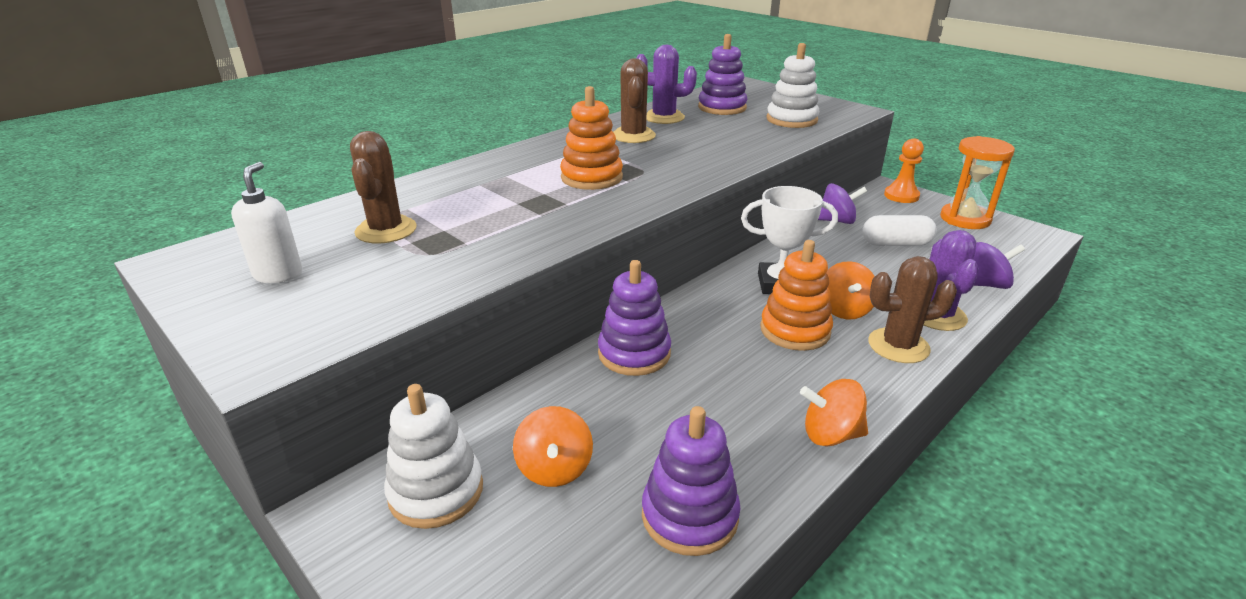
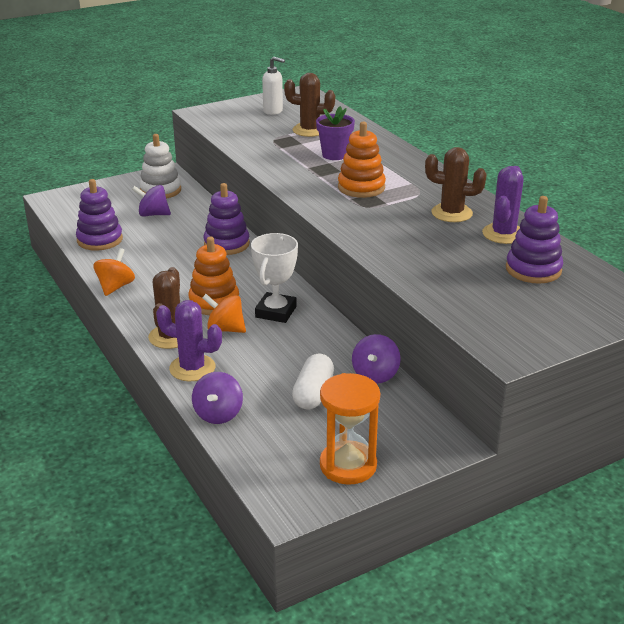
camera: 105 degrees right, 0 degrees up
(488, 202) = (334, 155): none -> purple flower pot
(554, 468) = (153, 214): orange spinning top -> purple spinning top
(791, 120) = (480, 300): white stacking toy -> none
(901, 196) = (424, 443): orange pawn -> none

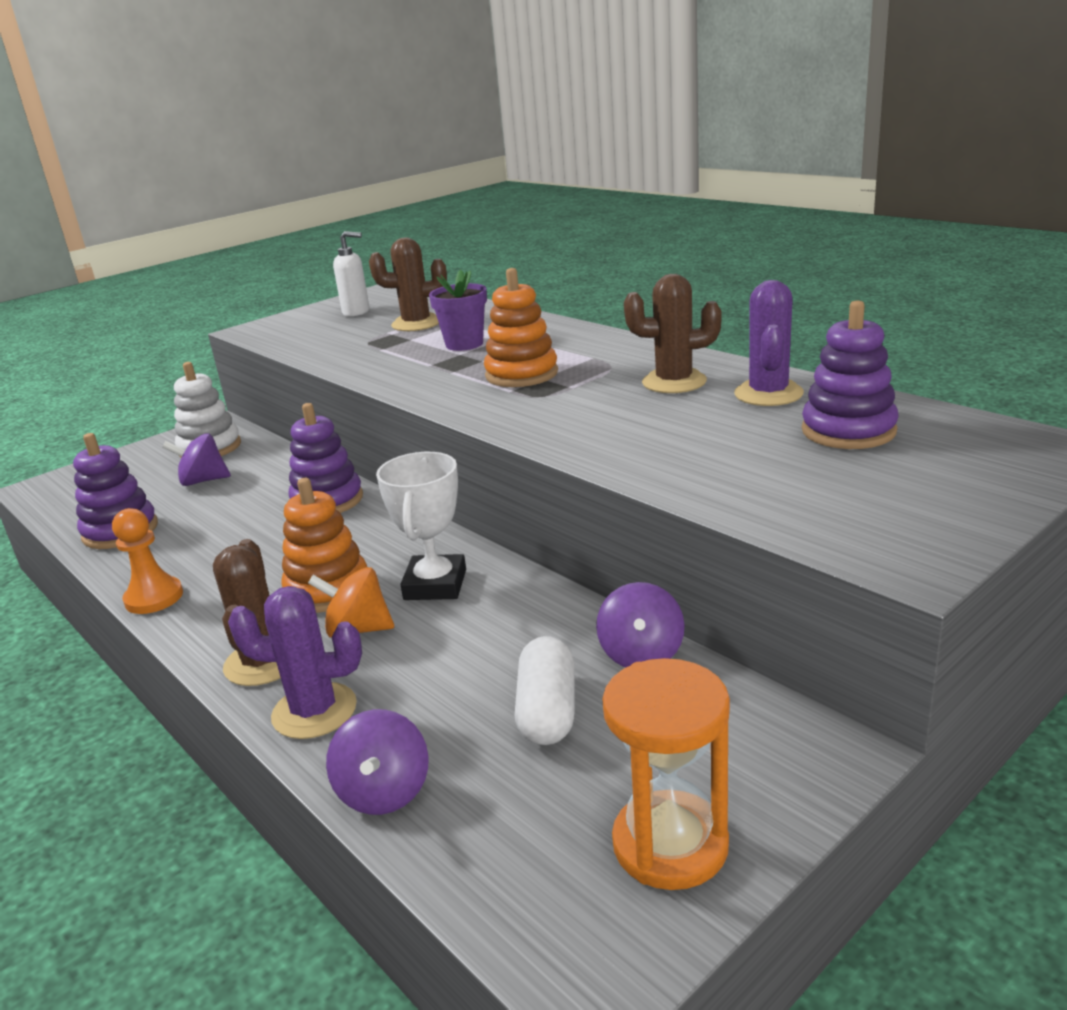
camera: 10 degrees left, 5 degrees down
(115, 287) = (154, 598): orange spinning top -> orange pawn

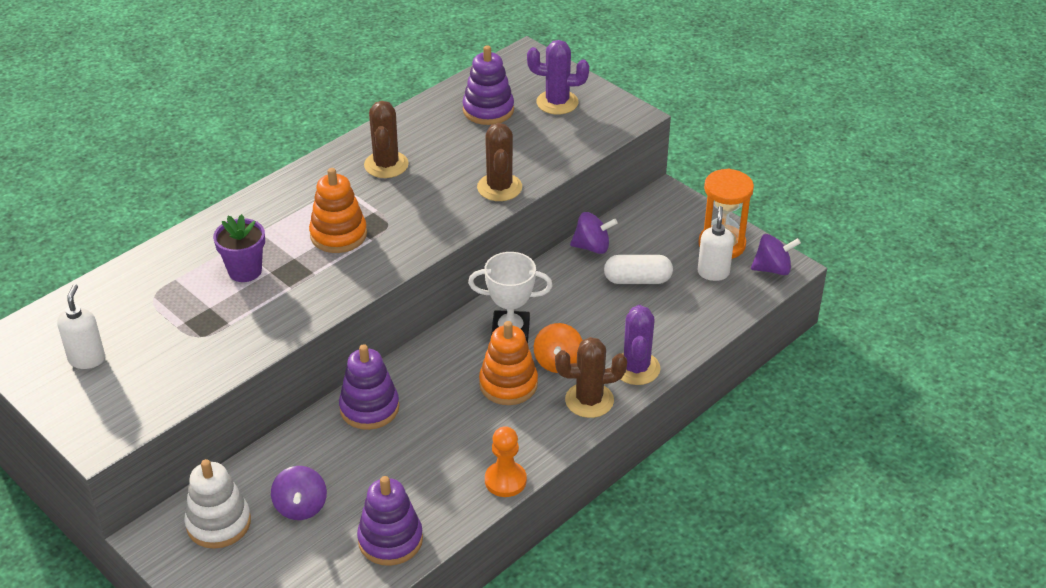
camera: 95 degrees left, 15 degrees up
(384, 792) = (696, 332): purple spinning top -> purple spinning top (772, 269)
(416, 324) = (161, 308): brown cactus -> brown cactus (499, 187)
(567, 825) = (713, 273): none -> white soap dispenser
(768, 394) = (422, 130): purple cactus -> purple cactus (557, 102)

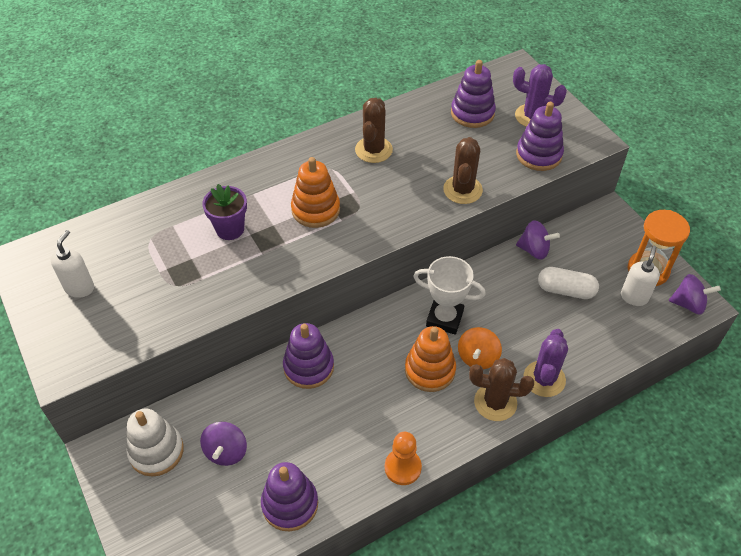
camera: 15 degrees right, 10 degrees up
(574, 139) = (539, 155): none -> purple stacking toy

